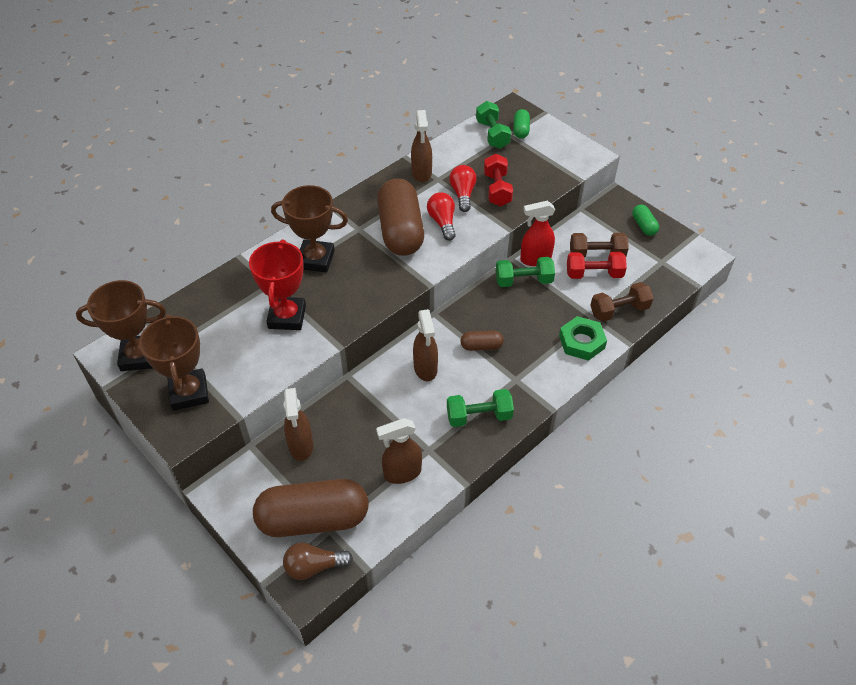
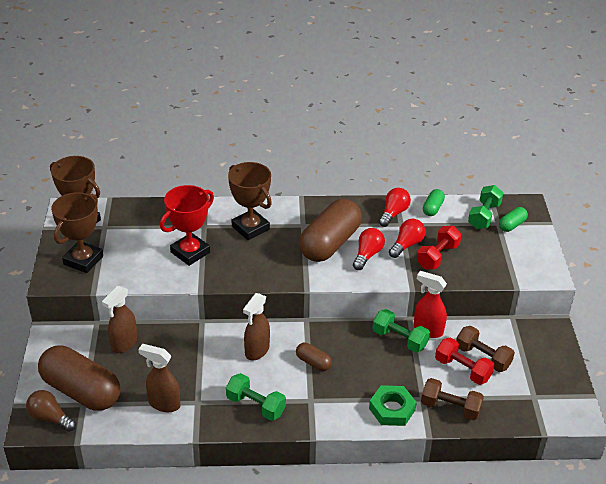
camera: 40 degrees right, 10 degrees down
(421, 173) = (393, 213): brown spray bottle -> red light bulb
(643, 226) = (552, 361): green capsule -> green capsule (432, 208)

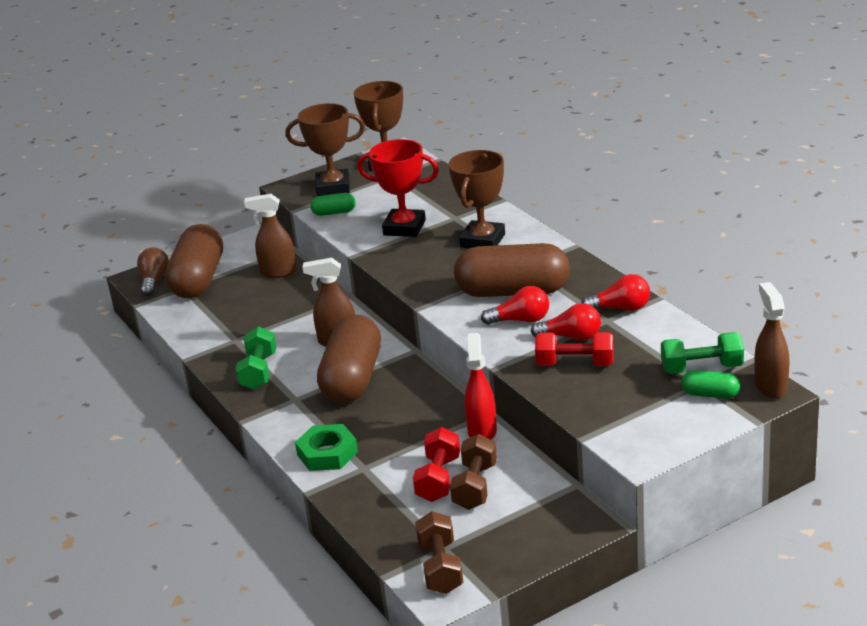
camera: 65 degrees right, 10 degrees down
(164, 403) = (218, 324): brown spray bottle -> brown spray bottle (770, 386)
(313, 362) = (352, 379): brown capsule -> brown capsule, size x2.26
(399, 339) = (446, 418): green dumbbell -> none
(432, 208) = (667, 329): green capsule -> green capsule (334, 213)
(450, 407) = (365, 492): brown dumbbell -> brown dumbbell (440, 567)

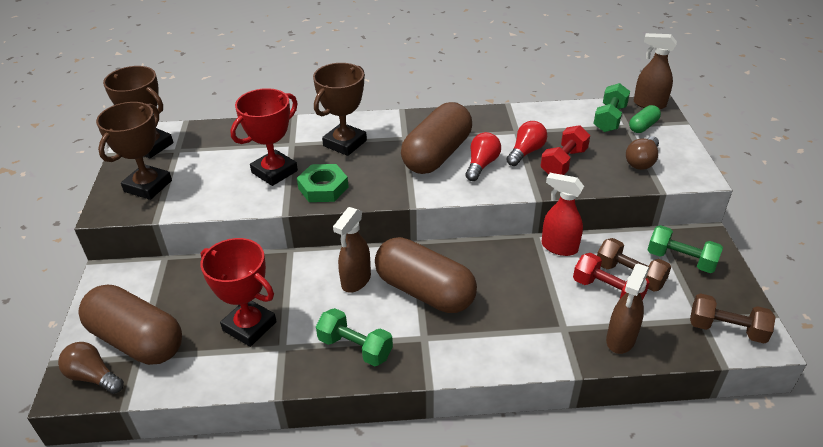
camera: 65 degrees left, 10 degrees up
(247, 317) = (249, 326): none -> red trophy
(278, 272) = (195, 280): brown spray bottle -> brown spray bottle (620, 340)
(327, 453) = (527, 344): green nut -> green nut (323, 188)
(334, 213) = (195, 199): green capsule -> none
(482, 241) = (345, 143): brown trophy -> brown trophy turned 75 degrees clockwise
(532, 514) = (681, 260): none -> green dumbbell
(621, 308) = (507, 121): red light bulb -> none
(630, 411) = (642, 161): none -> brown light bulb

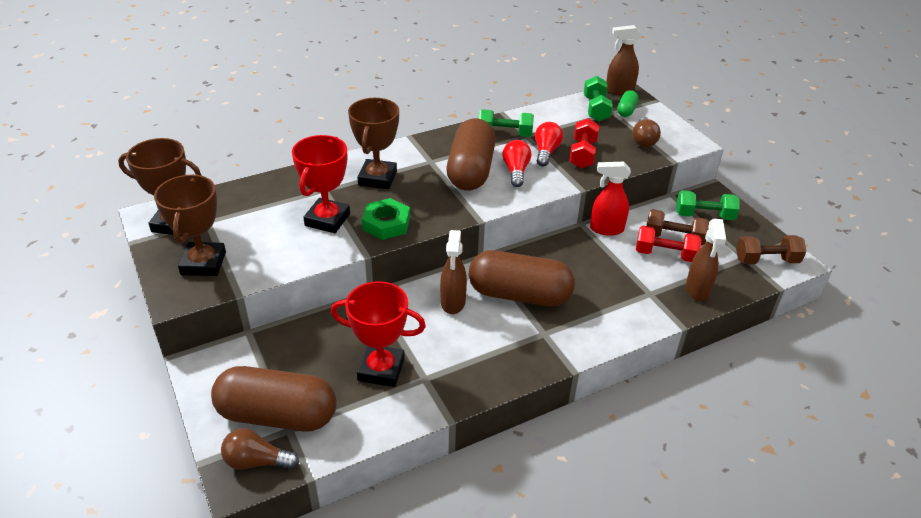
camera: 25 degrees left, 0 degrees up
(355, 347) = (491, 359): green dumbbell -> green dumbbell (505, 134)

